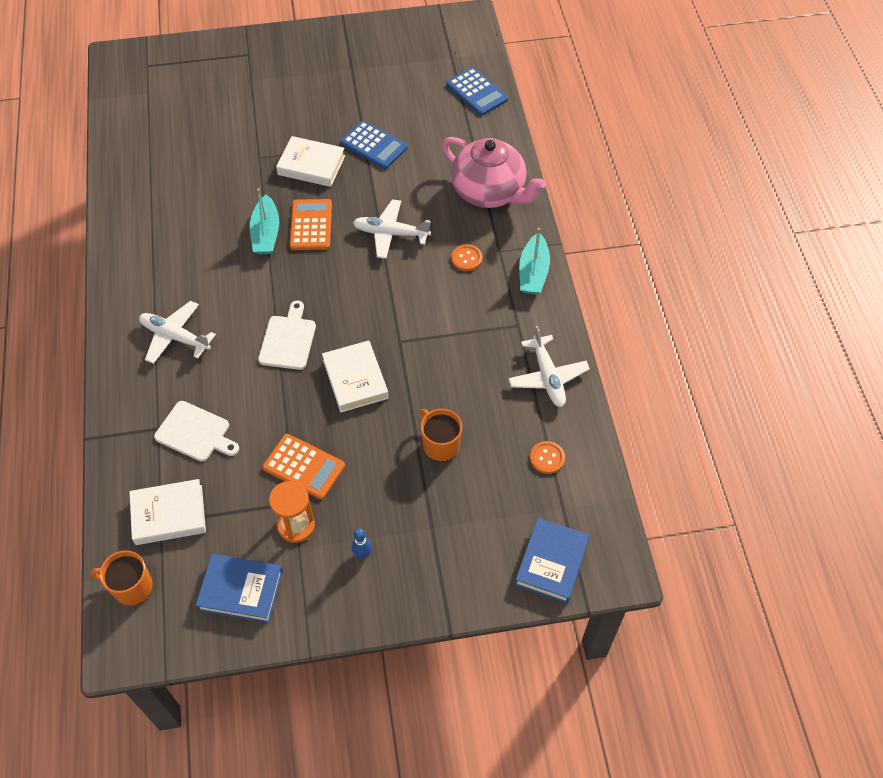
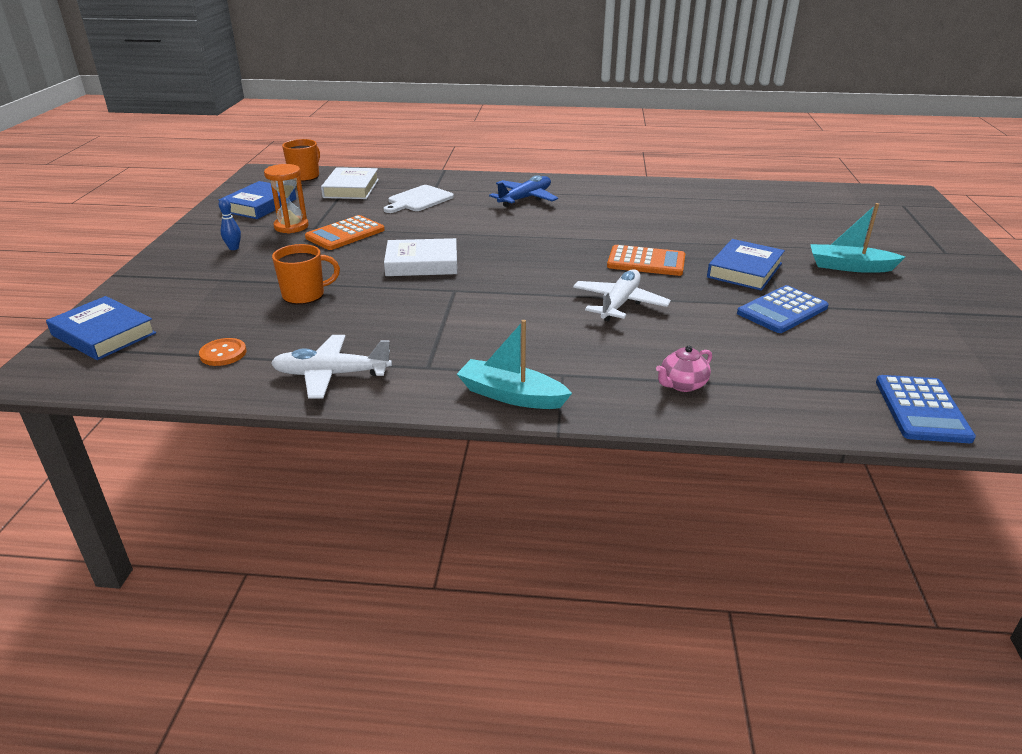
camera: 105 degrees right, 25 degrees down
(175, 337) = (525, 198): white plane -> blue plane
(266, 233) = (640, 240): turquoise boat -> turquoise boat (849, 267)
(288, 340) = (493, 239): white cutting board -> none
(311, 165) = (744, 270): white book -> blue book
(466, 258) = (558, 347): orange button -> none
(477, 92) = (922, 410): blue calculator -> blue calculator turned 60 degrees counterclockwise
(489, 192) = (682, 385): pink teapot -> pink teapot, size x0.41

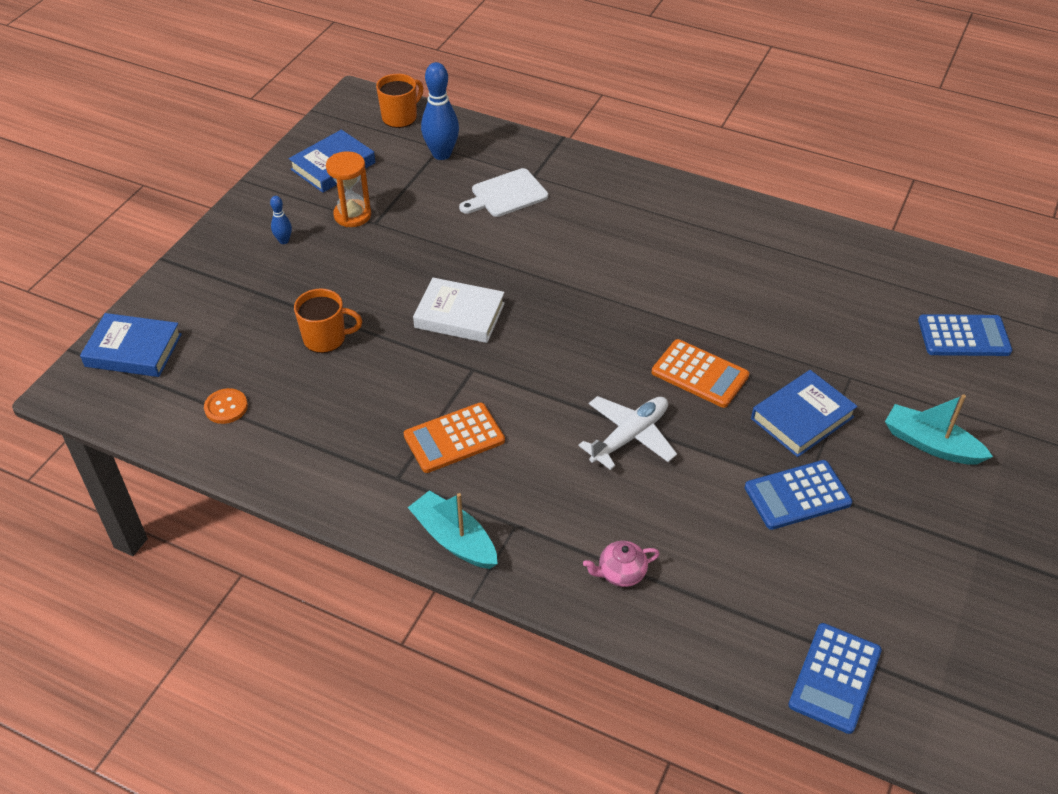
camera: 20 degrees right, 15 degrees up
(104, 334) = (133, 350): blue book -> blue book turned 45 degrees counterclockwise
(331, 375) = (308, 464): white plane -> none
(345, 234) = (402, 242): orange calculator -> orange calculator (454, 438)
(351, 188) = (441, 154): white book -> blue bowling pin
(525, 198) = (628, 220): blue plane -> none
(815, 215) = (963, 336): none -> blue calculator

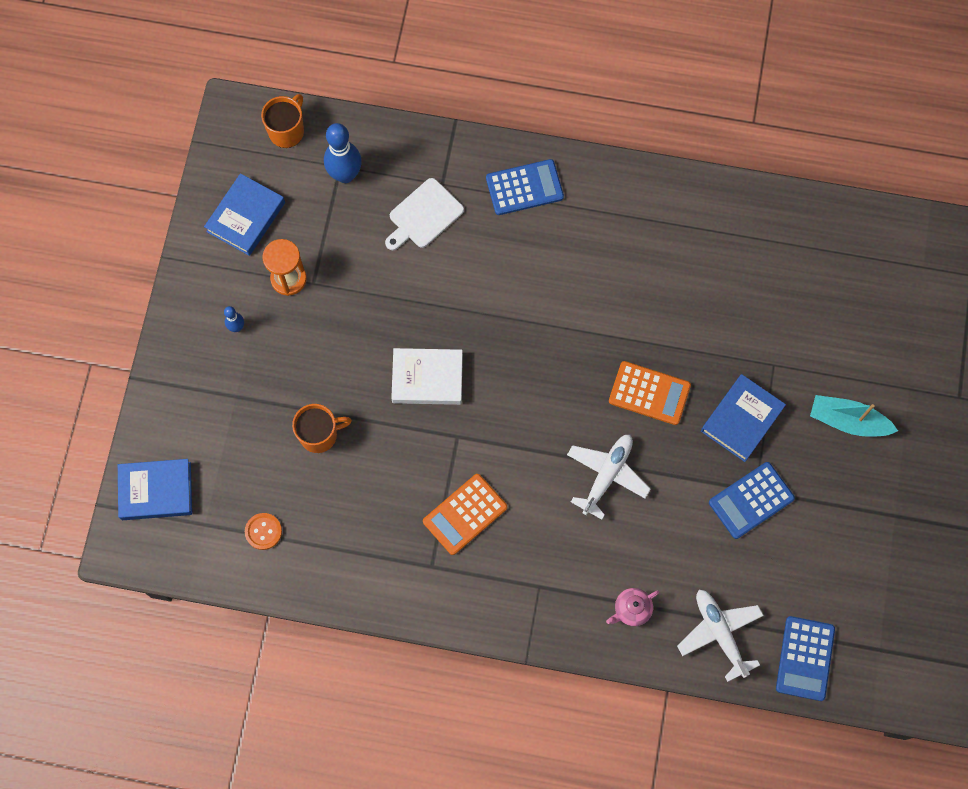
camera: 15 degrees left, 25 degrees up
(454, 539) = (496, 612): turquoise boat -> none
(726, 623) = (719, 633): none -> white plane
(963, 336) = (861, 294): blue calculator -> blue calculator (524, 187)

